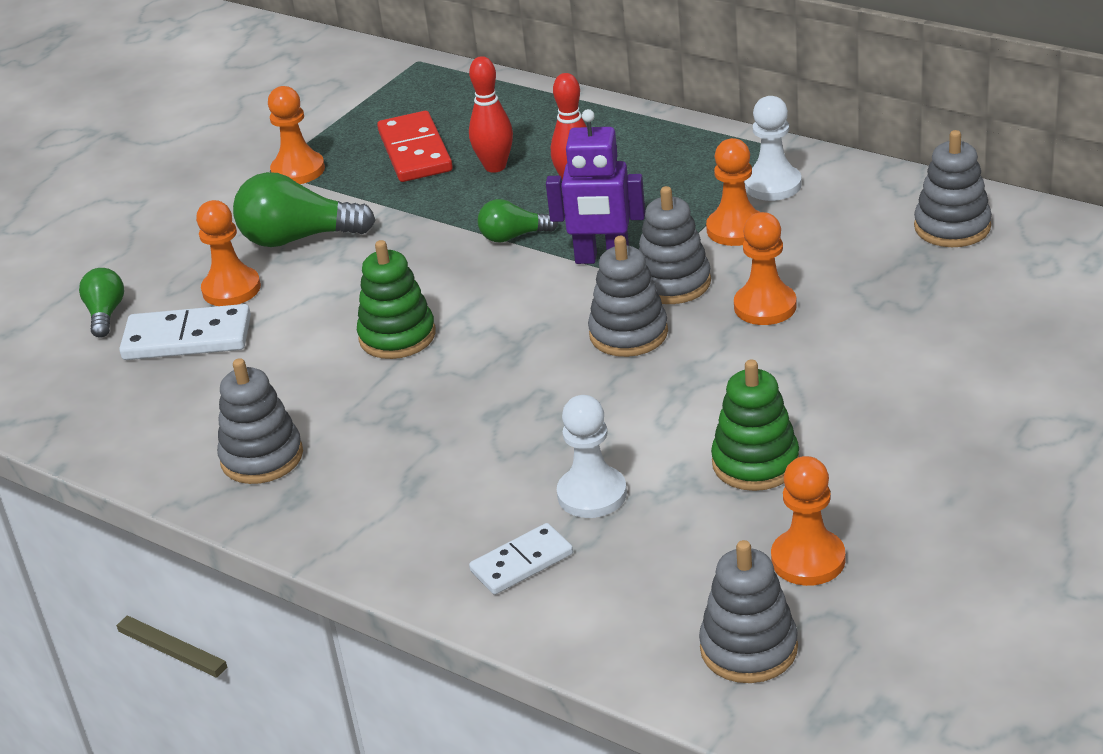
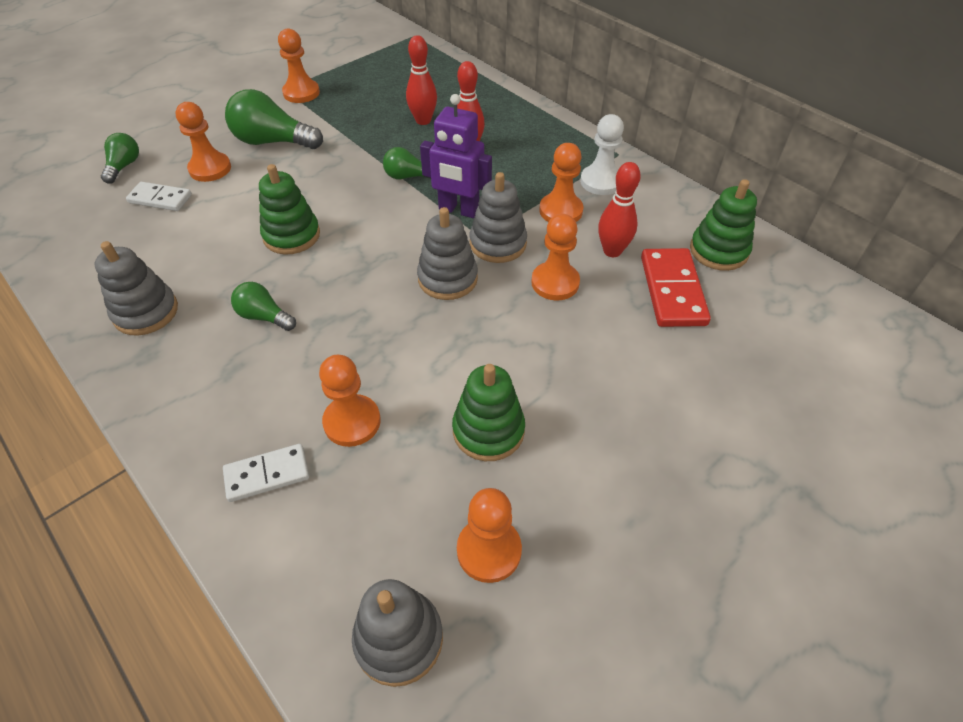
camera: 10 degrees right, 15 degrees up
(187, 338) = (160, 199): white domino -> white domino, size x0.65
(415, 151) = (379, 97): red domino -> red domino (672, 290)
(418, 425) = (264, 316): none -> green light bulb
(592, 494) = (352, 422): white pawn -> orange pawn
(821, 257) = (612, 251): none -> red bowling pin
(952, 227) = (718, 251): grey stacking toy -> green stacking toy

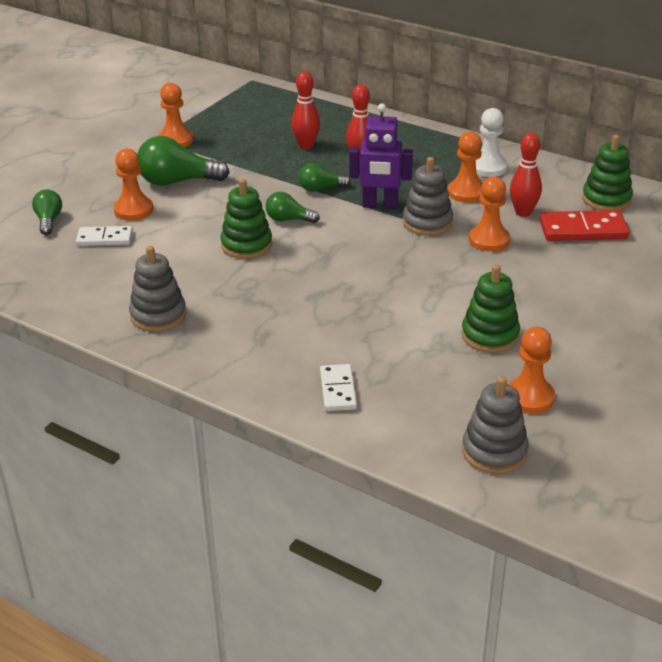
camera: 15 degrees left, 15 degrees down
(264, 316) = (263, 301): green light bulb -> green light bulb (288, 219)
(267, 474) = (338, 390): white domino -> white domino turned 60 degrees counterclockwise
(352, 422) = (382, 350): orange pawn -> none
(447, 278) = (400, 252): grey stacking toy -> none
(672, 290) = (583, 230): red domino -> red domino turned 75 degrees counterclockwise

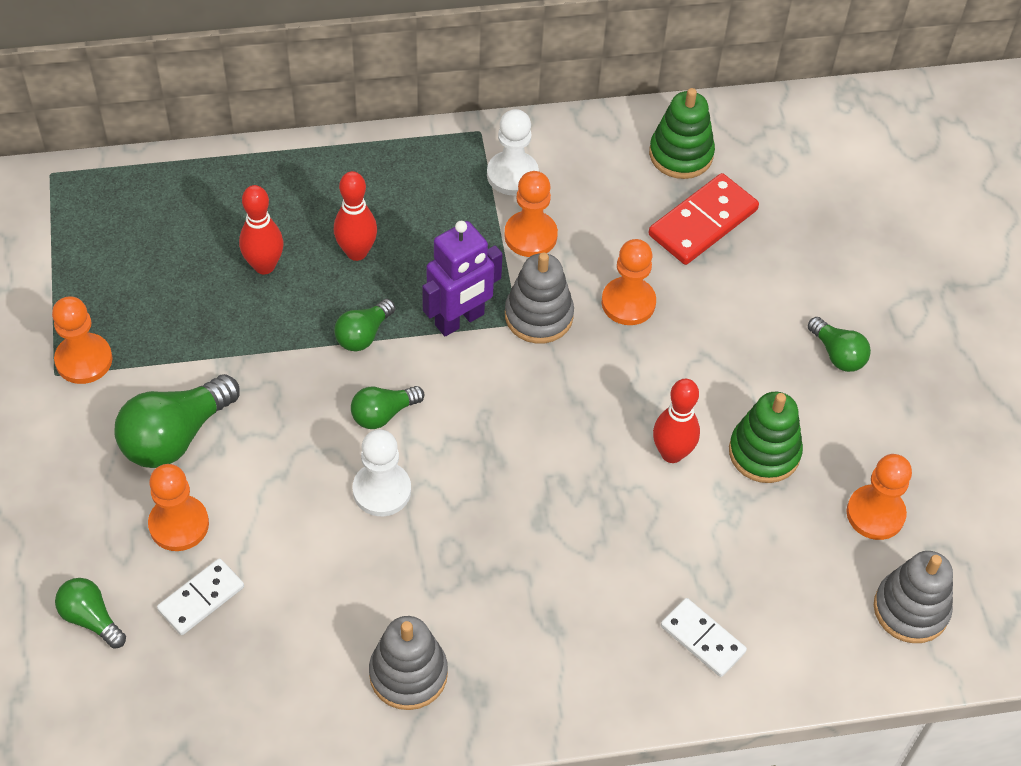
camera: 45 degrees left, 20 degrees up
(246, 245) = (382, 490): green stacking toy -> white pawn
(523, 212) = (620, 232): red bowling pin -> red bowling pin (672, 453)
(600, 319) = (837, 354): none -> green light bulb

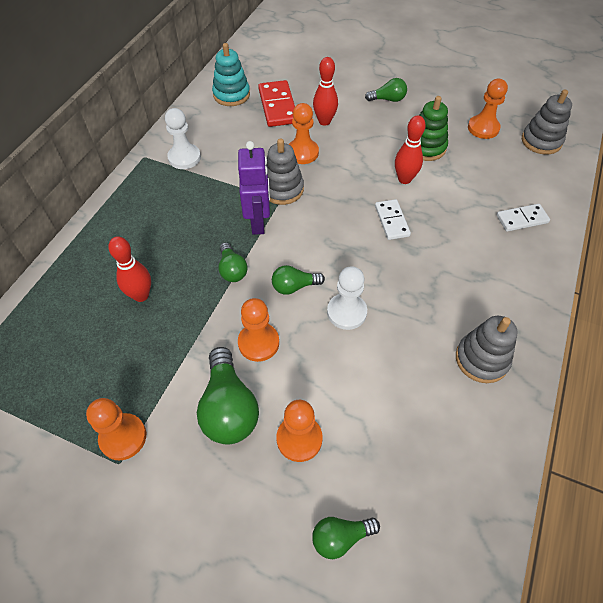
camera: 55 degrees left, 0 degrees up
(201, 598) = (365, 452): white domino -> white domino (392, 221)
(356, 252) = (172, 246): red bowling pin -> red bowling pin (324, 121)
(383, 414) = (294, 286): green light bulb -> green light bulb turned 75 degrees clockwise
(530, 236) = (229, 169): orange pawn -> orange pawn (258, 343)
(681, 154) = (231, 95): green stacking toy -> turquoise stacking toy

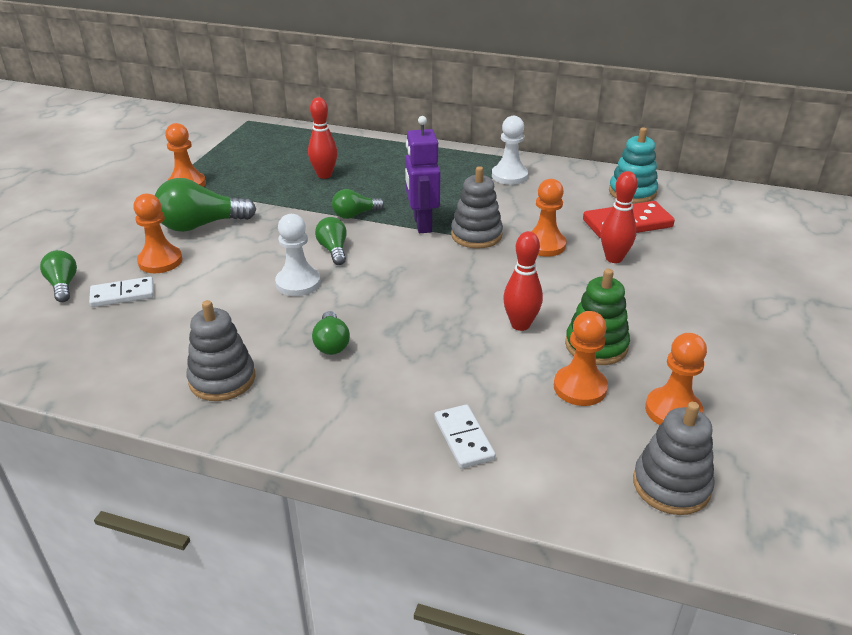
camera: 85 degrees right, 20 degrees down
(258, 222) = (422, 224): purple robot -> purple robot turned 90 degrees clockwise
(258, 343) = (266, 235): orange pawn -> orange pawn (580, 387)
(388, 99) = (694, 311): green light bulb -> green light bulb (331, 343)
(392, 221) = (439, 314): white domino -> white domino (122, 295)

